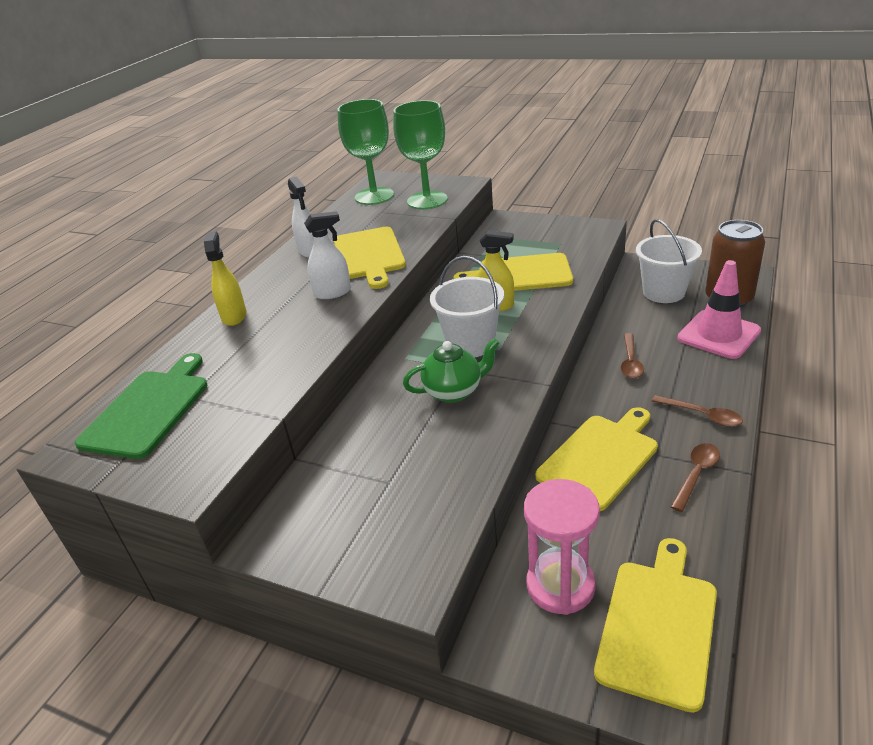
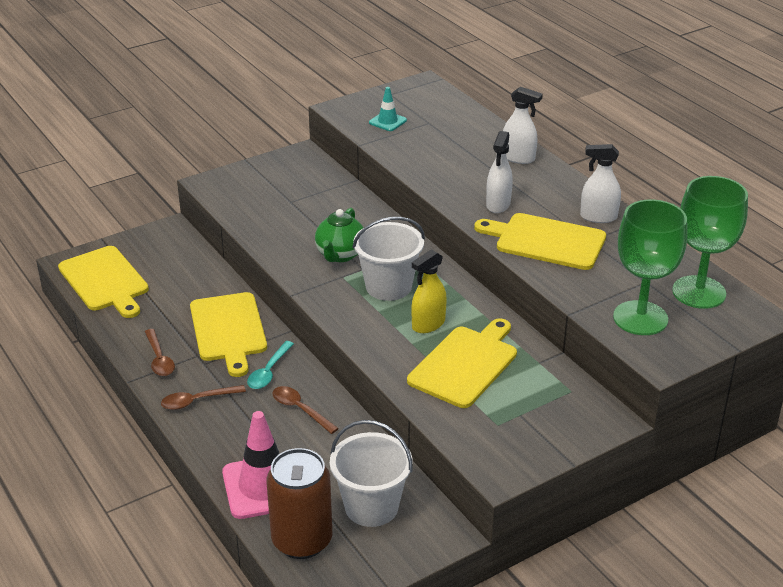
camera: 120 degrees right, 0 degrees up
(149, 409) = (432, 109): green cutting board -> none
(203, 426) = (387, 121): none -> turquoise traffic cone
(234, 316) = (518, 158): yellow spray bottle -> white spray bottle
(560, 585) = (169, 265): pink hourglass -> none
(615, 401) = (269, 371): none -> turquoise spoon

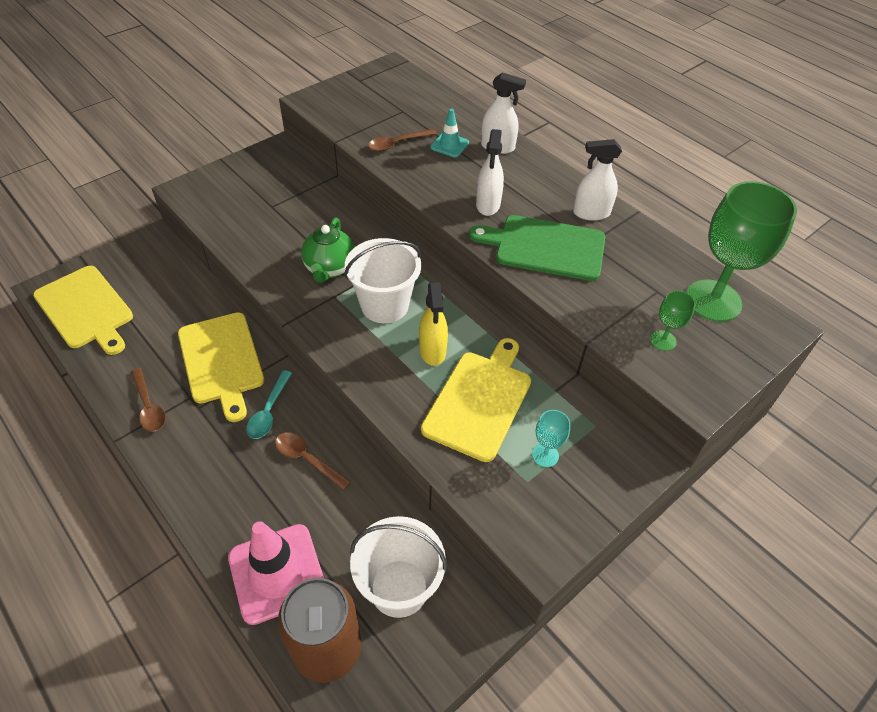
camera: 10 degrees left, 15 degrees up
(197, 401) = (194, 459): brown spoon -> brown spoon (397, 144)
(387, 121) = (361, 112): turquoise traffic cone -> turquoise traffic cone (449, 145)
(428, 324) = (432, 351): yellow spray bottle -> yellow spray bottle turned 45 degrees counterclockwise
(518, 408) = (545, 455): none -> turquoise goblet
(546, 241) = (545, 247): yellow cutting board -> green cutting board
(640, 318) = (663, 340): green goblet -> green goblet, size x0.45

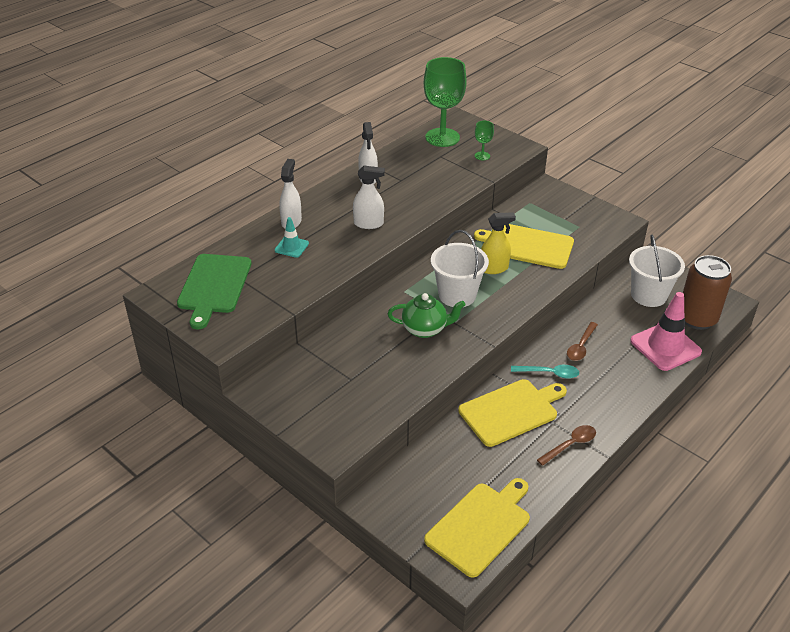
camera: 95 degrees left, 10 degrees down
(397, 144) = (293, 276): brown spoon -> none
(545, 247) = (410, 198): green cutting board -> green cutting board (214, 286)
(545, 455) = (558, 220): turquoise goblet -> none

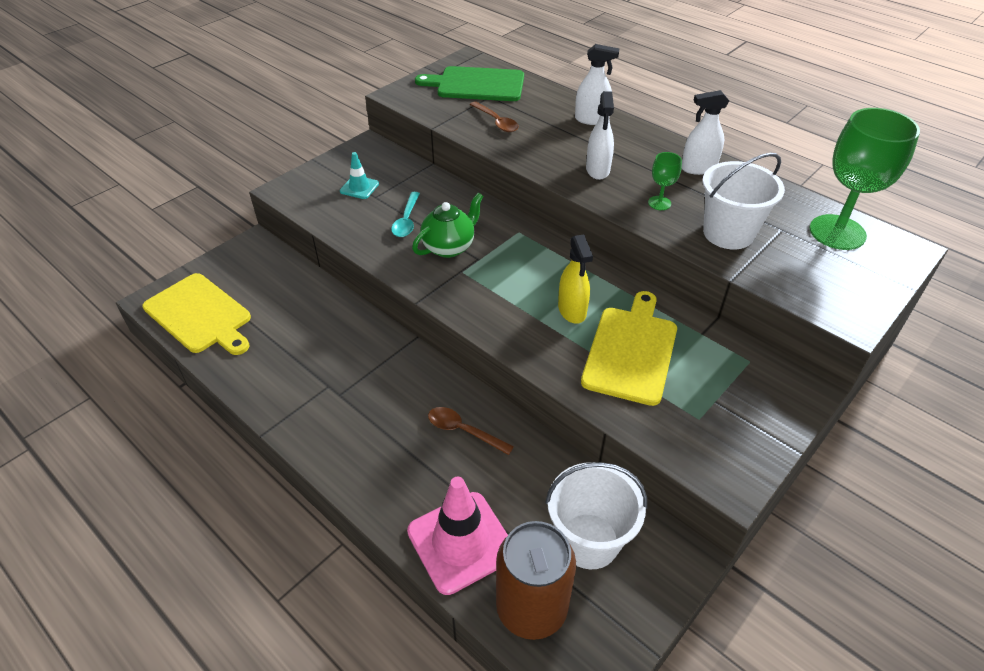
camera: 90 degrees right, 5 degrees up
(291, 247) = (544, 122): turquoise traffic cone -> turquoise traffic cone (359, 187)
(425, 329) = (449, 247): green teapot -> green teapot turned 135 degrees counterclockwise
(457, 295) = (513, 274): white bucket -> white bucket (728, 233)
(482, 156) = (801, 271): green goblet -> green goblet (659, 203)
(511, 411) = (352, 349): yellow cutting board -> none
(549, 373) = (413, 390): turquoise spoon -> turquoise spoon (406, 220)
(570, 445) = (288, 399): brown spoon -> brown spoon (496, 122)

